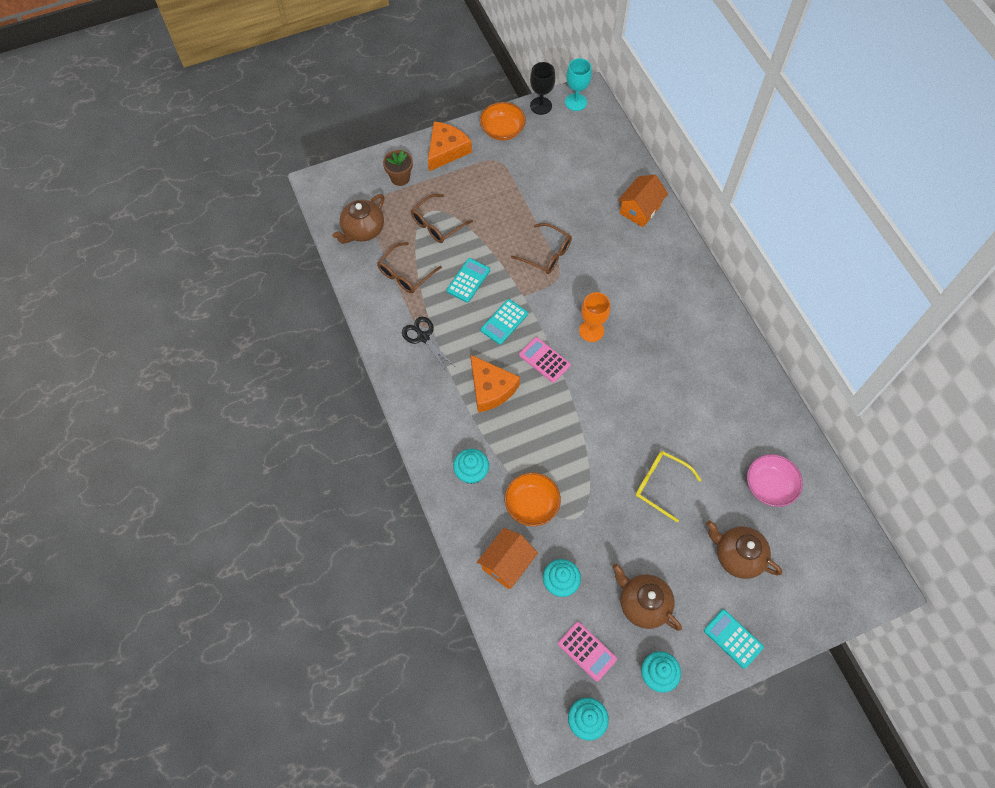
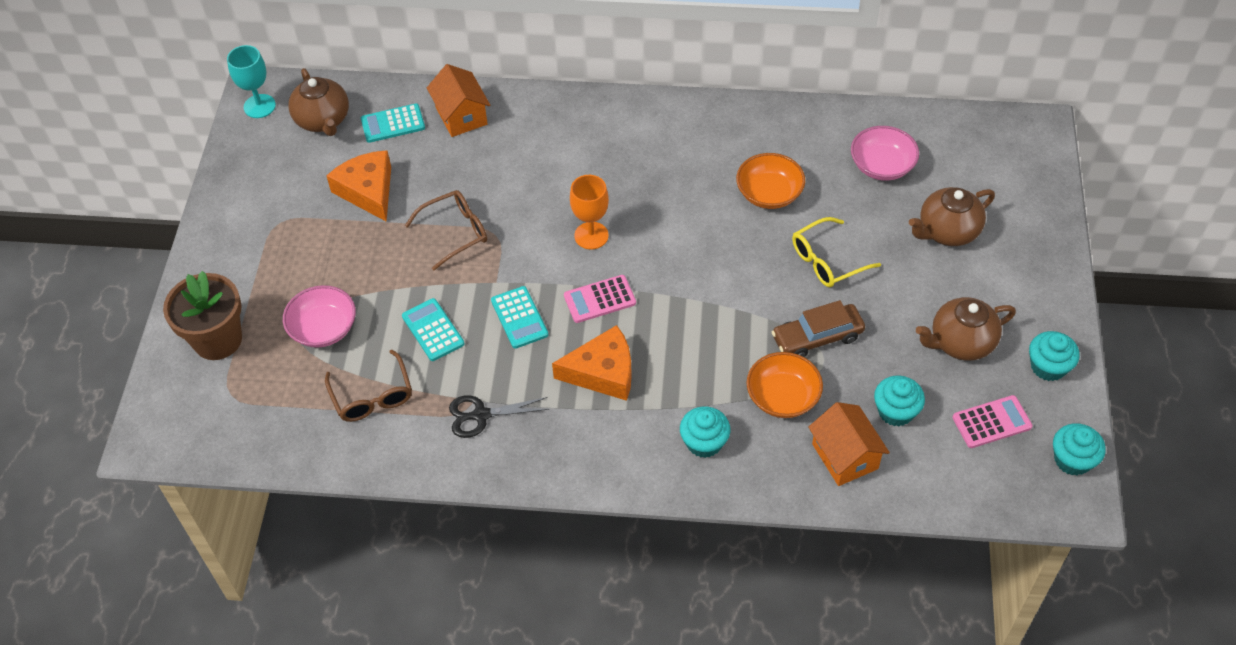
camera: 60 degrees left, 10 degrees down
(362, 230) = (266, 418): brown teapot -> brown teapot (323, 120)
(400, 178) = (217, 340): brown flower pot -> brown flower pot, size x1.62
(437, 224) = (323, 328): brown glasses -> pink bowl
(446, 150) = (217, 270): orange cheese -> orange cheese (368, 191)
(502, 130) = (237, 197): orange bowl -> orange bowl (769, 193)
(541, 106) = (234, 142): black goblet -> none
(592, 506) = (817, 337): none -> brown car
(733, 638) = (1038, 280): turquoise calculator -> turquoise calculator (393, 124)

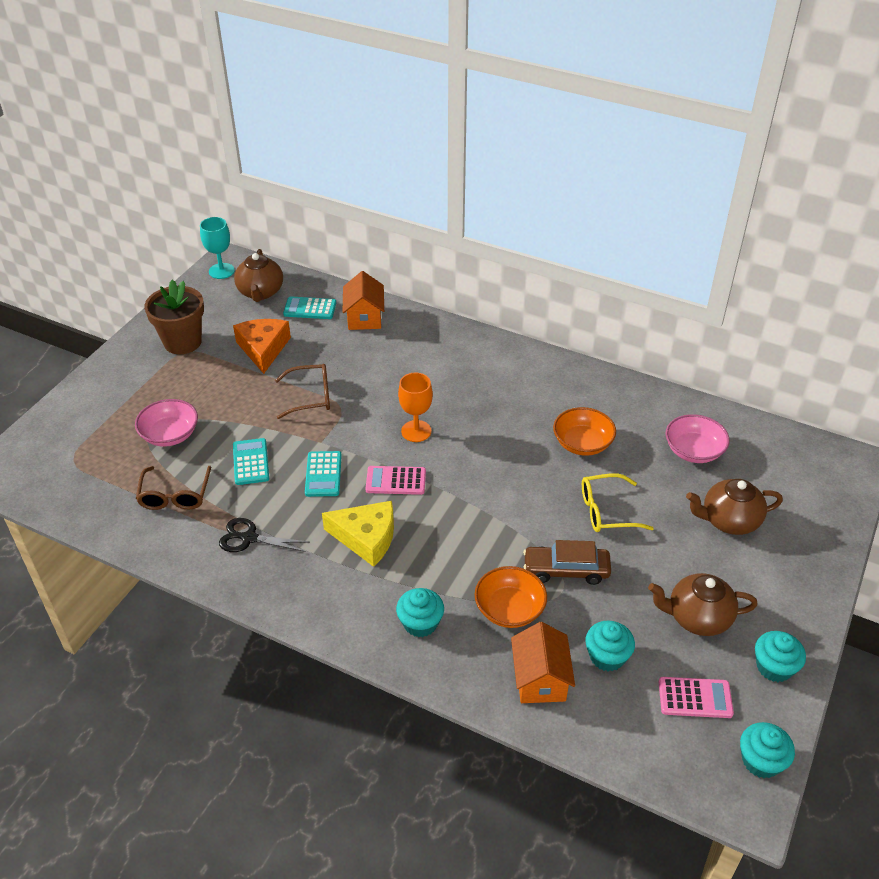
camera: 20 degrees right, 10 degrees down
(217, 340) = (89, 418): brown flower pot -> brown flower pot (182, 342)
(602, 372) = (366, 538): orange cheese -> yellow cheese

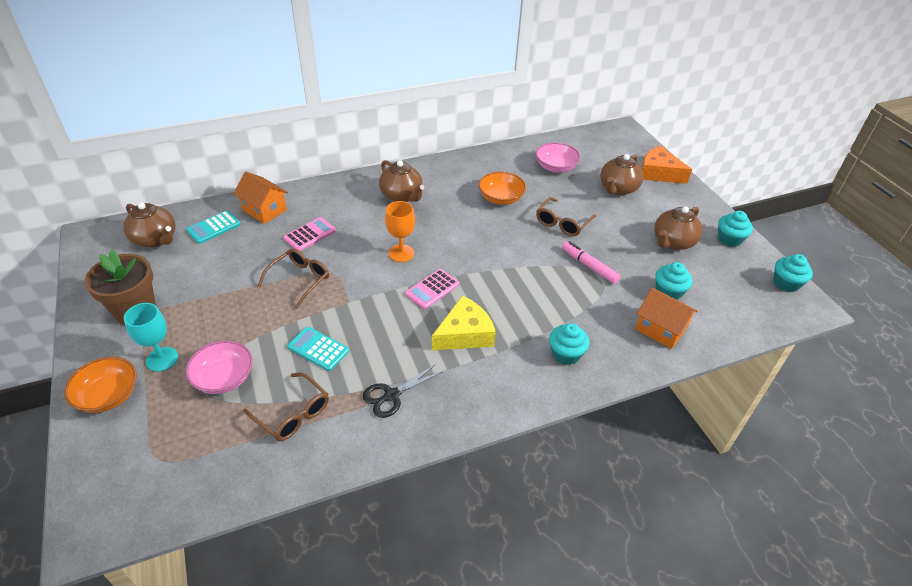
camera: 50 degrees left, 0 degrees up
(221, 271) = (96, 244): turquoise goblet -> turquoise goblet (162, 359)
(263, 349) = (215, 273): orange cheese -> orange cheese (658, 173)
(323, 474) = (381, 319): turquoise calculator -> none
(492, 378) = (402, 196): none -> brown teapot
(509, 609) = (595, 307): orange bowl -> orange bowl (108, 396)
(566, 570) = (589, 266): brown car -> pink marker
(606, 511) = (562, 223): yellow glasses -> brown glasses
(695, 698) = (726, 279): pink calculator -> pink calculator (310, 235)

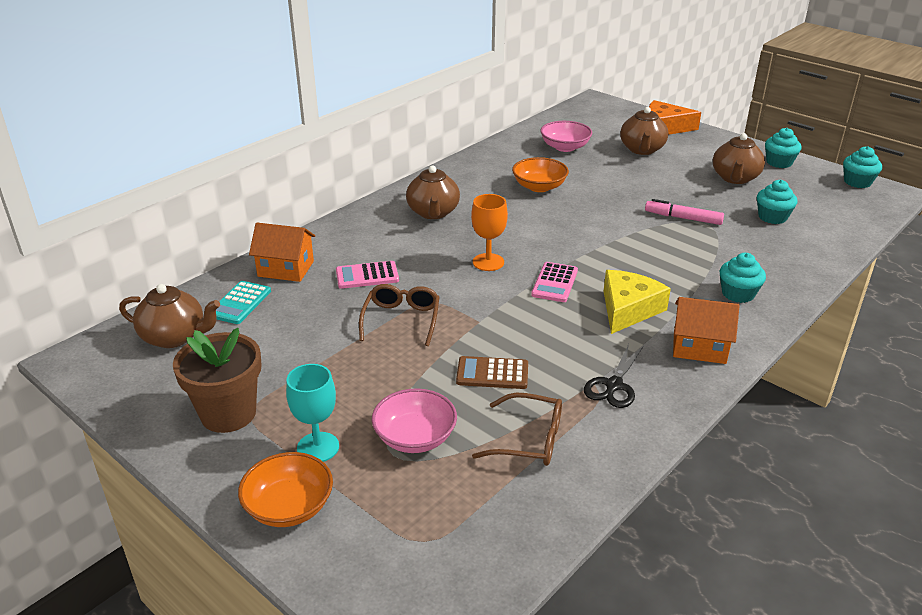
camera: 25 degrees left, 10 degrees down
(310, 235) = (367, 276): pink calculator -> pink calculator turned 120 degrees counterclockwise
(318, 349) = (492, 373): turquoise calculator -> brown calculator
(402, 196) = (433, 213): brown teapot -> brown teapot turned 60 degrees clockwise
(562, 223) = (621, 191): brown glasses -> none
(660, 329) = (796, 247): orange house -> orange house (699, 347)

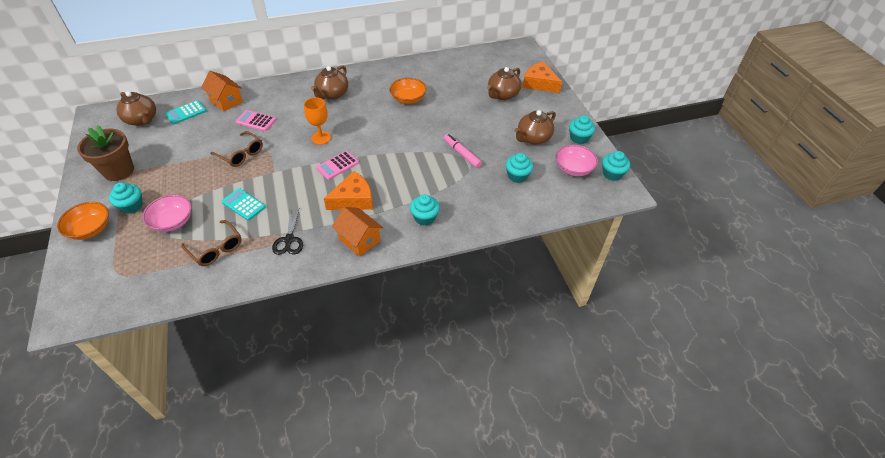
camera: 30 degrees right, 15 degrees up
(318, 447) = (131, 206): turquoise goblet -> turquoise cupcake
(401, 320) = (241, 154): brown glasses -> brown glasses turned 90 degrees clockwise
(492, 373) = (243, 204): brown calculator -> turquoise calculator
(565, 147) = (458, 76): pink bowl -> pink bowl (573, 168)
(614, 385) = (289, 240): black scissors -> black scissors turned 60 degrees counterclockwise
(628, 309) = (353, 199): yellow cheese -> orange cheese

